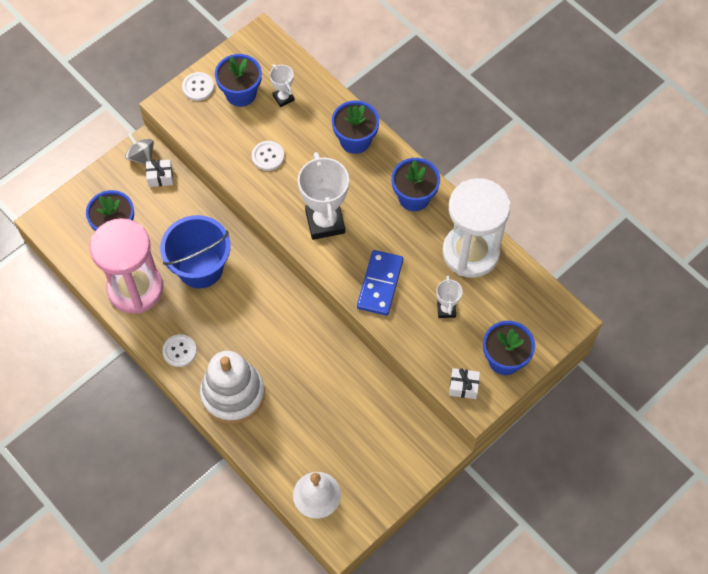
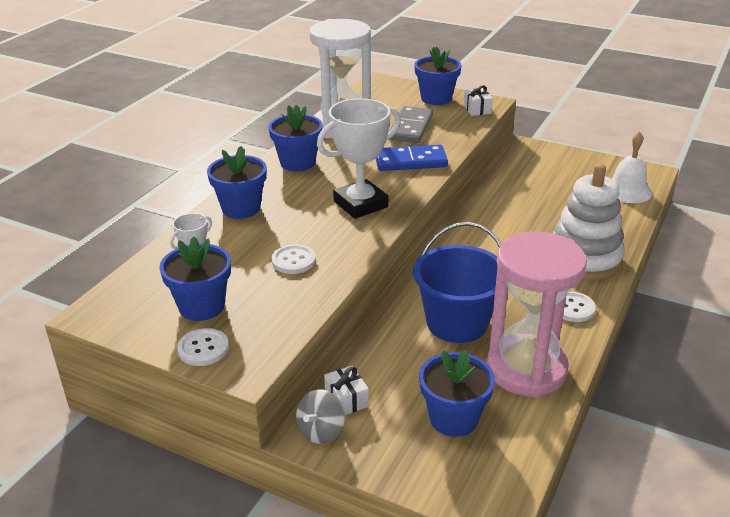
camera: 110 degrees left, 30 degrees down
(446, 309) = (411, 127): white trophy -> grey domino

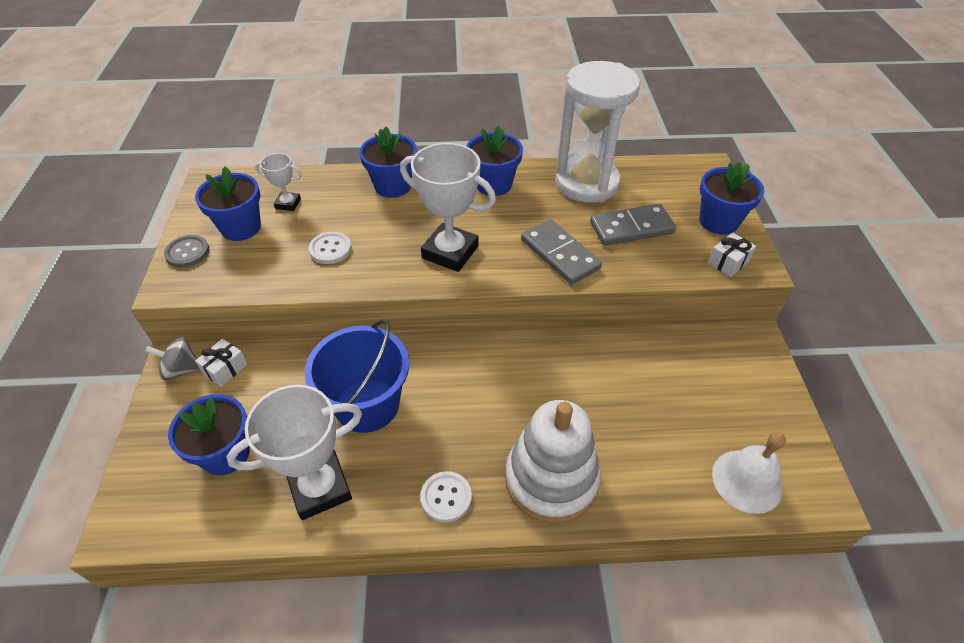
camera: 60 degrees right, 15 degrees up
(203, 349) = (187, 252): white button -> grey button
(410, 161) = (560, 254): blue domino -> grey domino
(526, 369) = (320, 488): pink hourglass -> white trophy

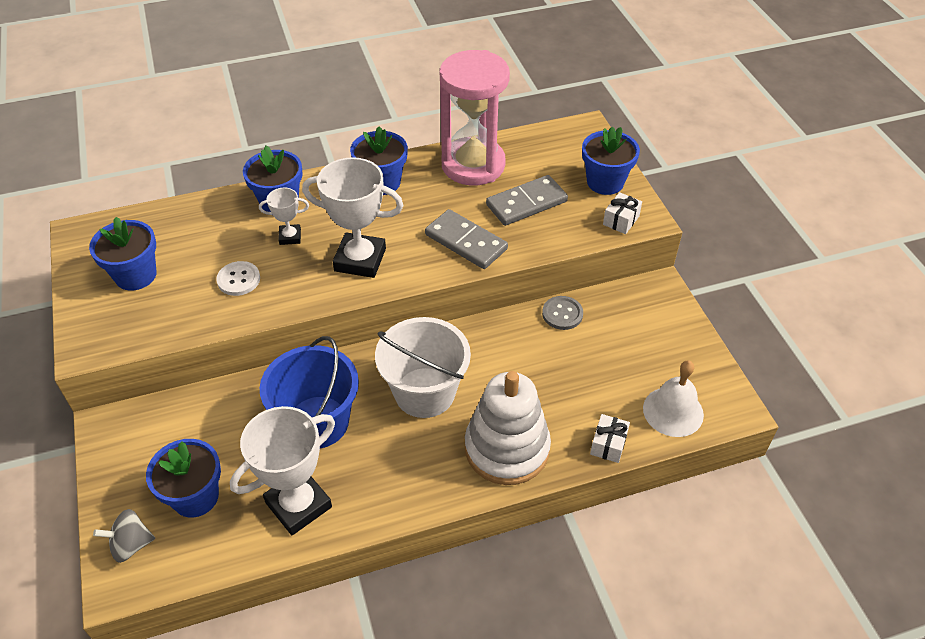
camera: 15 degrees left, 0 degrees up
(181, 369) = (116, 430): grey spinning top -> grey spinning top (131, 545)
(187, 252) = (89, 311): grey button -> grey button (562, 314)
(225, 369) = (162, 420): white gift -> white gift (608, 444)
(288, 204) = (176, 241): white trophy -> white trophy (290, 237)
(446, 497) = (418, 485): white button -> none
(482, 398) = (424, 392): none -> white bucket
(586, 183) = (473, 165): white hourglass -> pink hourglass

